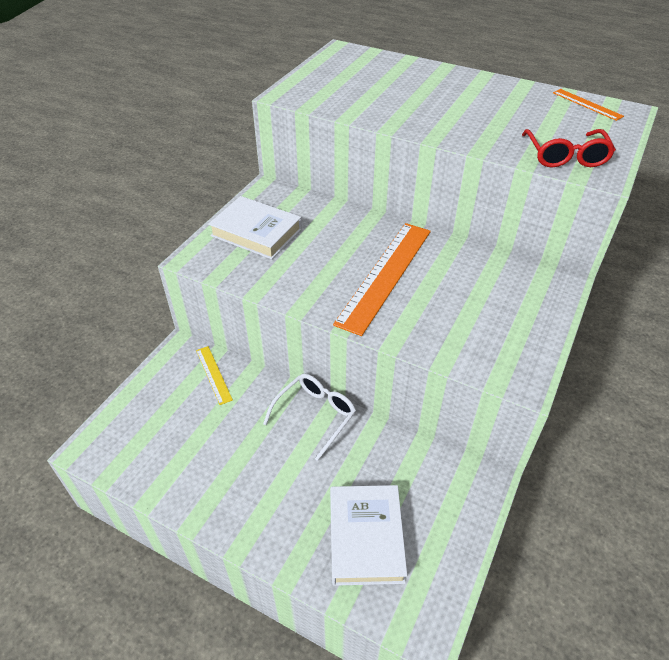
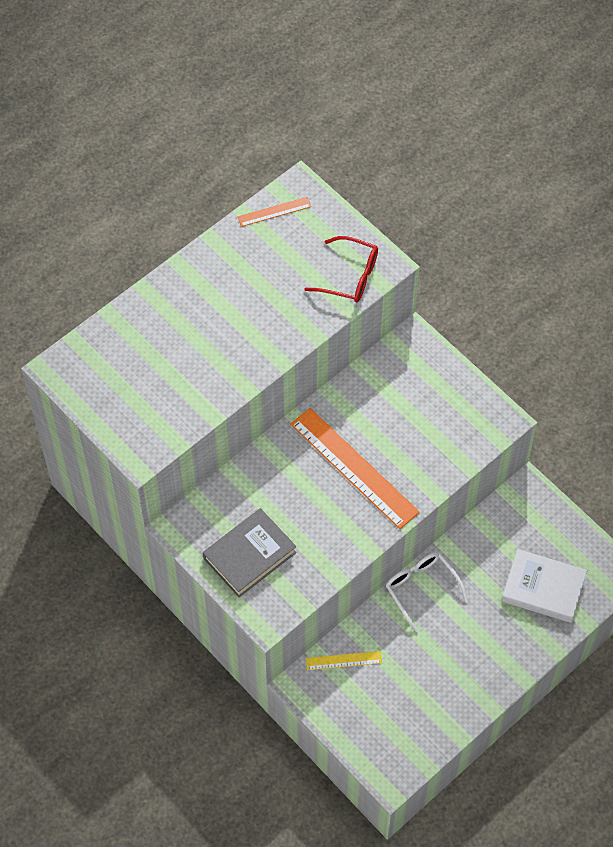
camera: 70 degrees left, 15 degrees up
(256, 232) = (249, 555): white book -> grey book

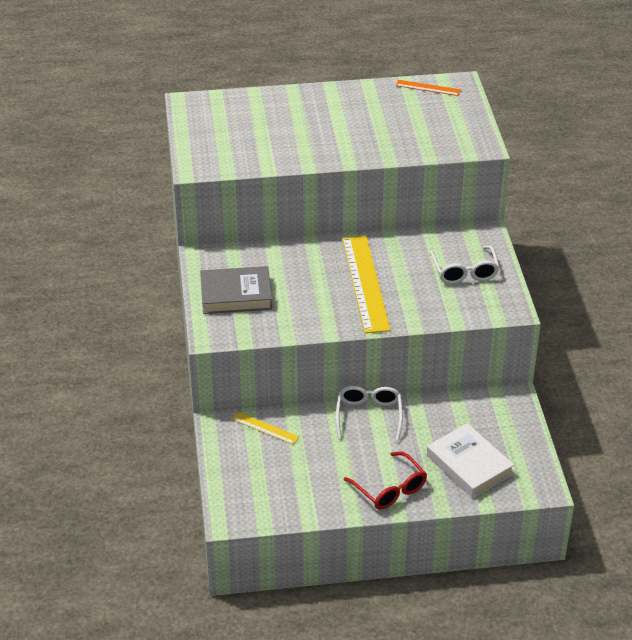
camera: 35 degrees right, 20 degrees down
(350, 276) = (449, 141): red glasses -> red glasses (390, 489)
(354, 467) = (365, 283): orange ruler -> yellow ruler
(430, 399) = (464, 272): none -> white glasses

